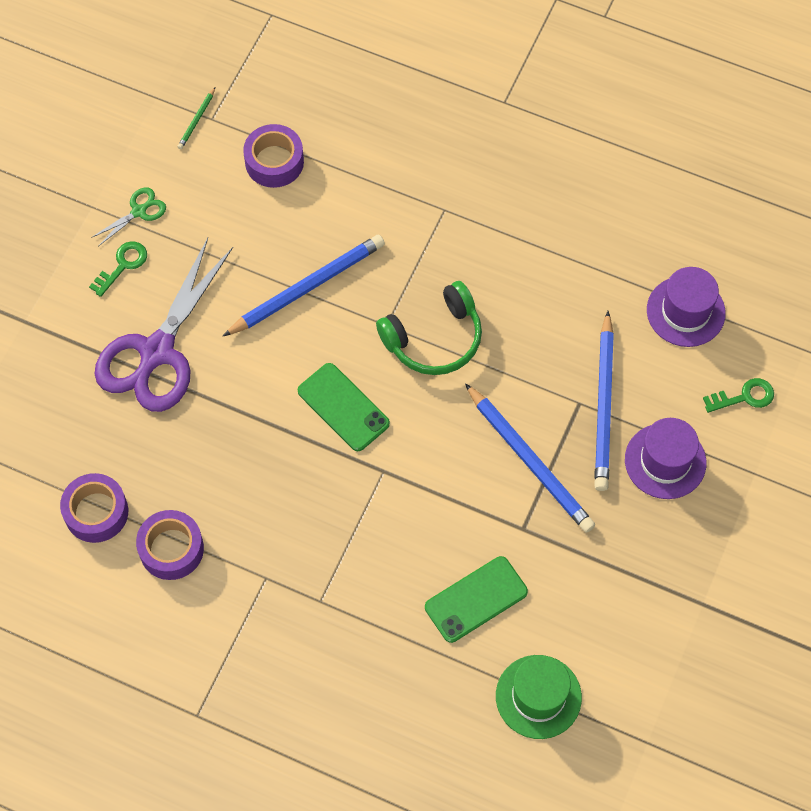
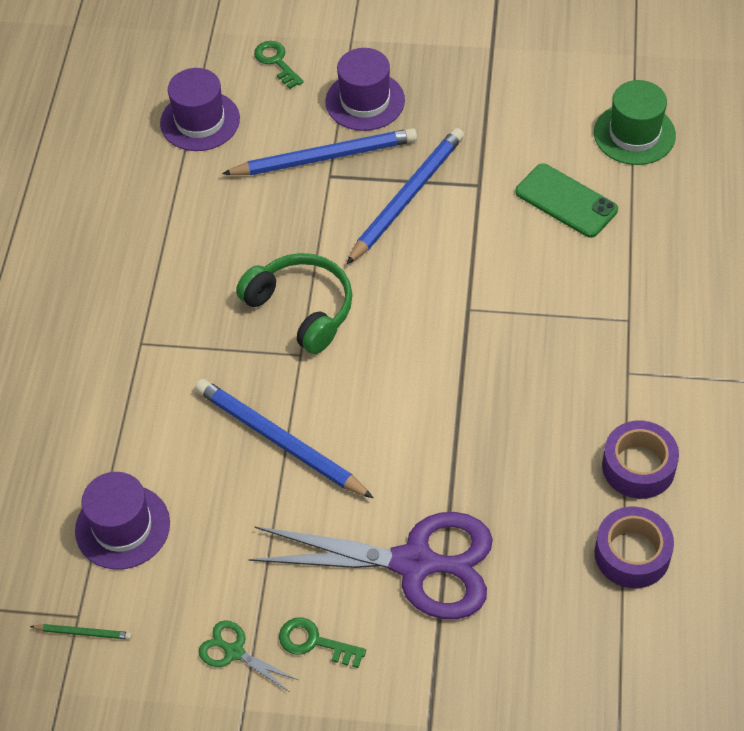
camera: 105 degrees left, 10 degrees down
(274, 162) = (122, 527): purple tape -> purple hat
(343, 407) = (411, 364): green phone -> none

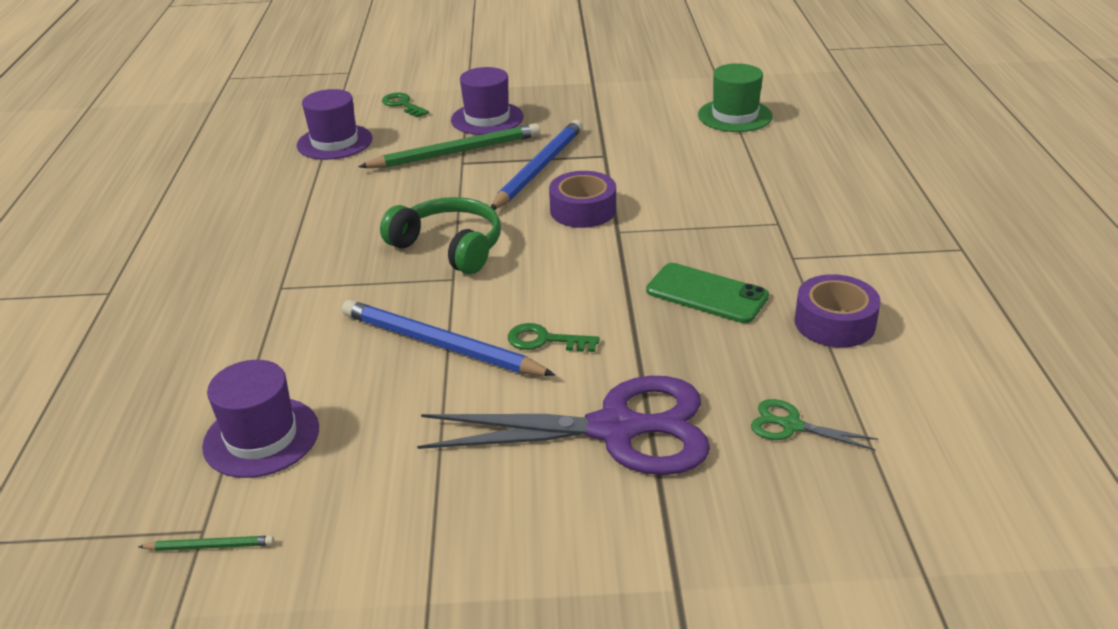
camera: 10 degrees left, 20 degrees down
(234, 652) = (409, 541): green scissors -> green scissors (791, 425)
(315, 642) = (511, 519): green key -> green key (545, 340)
(324, 157) = (455, 152): blue pencil -> green pencil
(566, 201) = (689, 157): green phone -> green phone (706, 294)
(632, 554) = (859, 393): purple tape -> purple tape (583, 210)

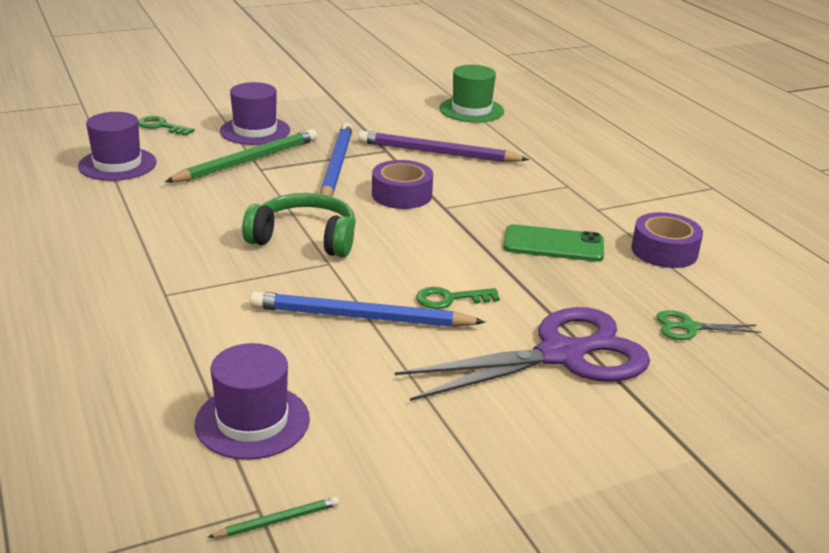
camera: 25 degrees left, 5 degrees down
(659, 164) = (438, 153): none -> purple pencil

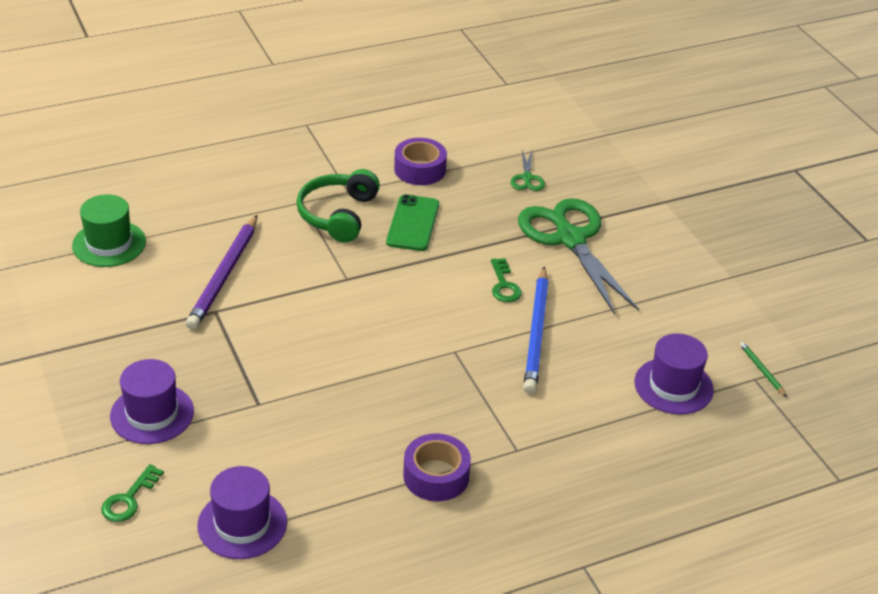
camera: 90 degrees left, 10 degrees up
(247, 161) = (239, 415): green pencil -> none
(305, 238) = (411, 366): green headphones -> green headphones (337, 215)
(336, 166) = (255, 347): blue pencil -> none
(401, 195) = (321, 304): purple tape -> purple tape (436, 476)
(561, 355) = (570, 239): purple scissors -> green scissors

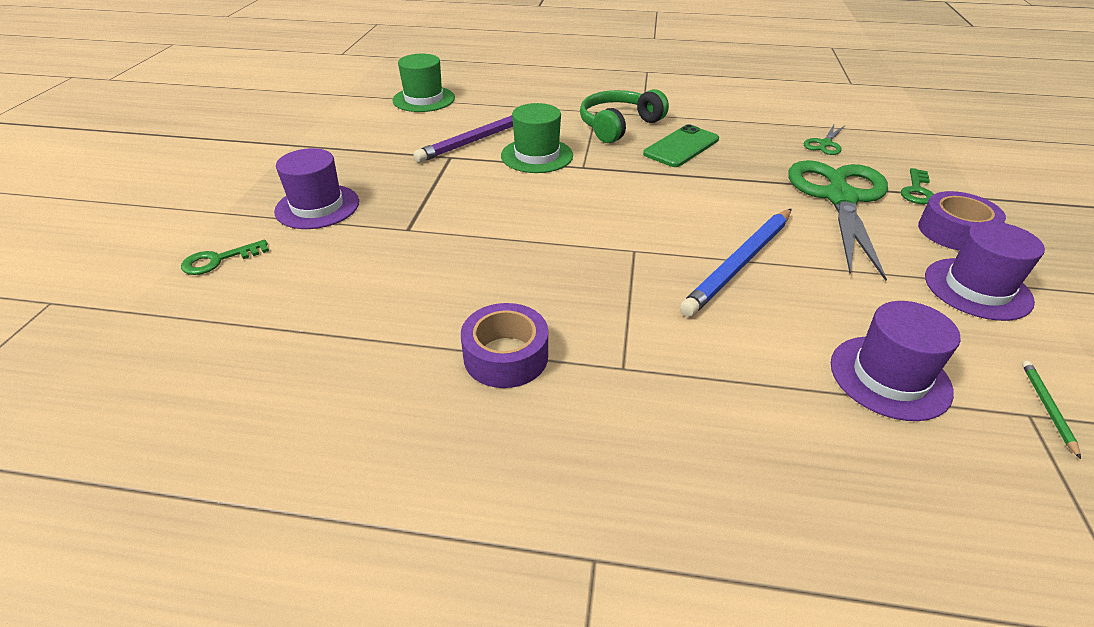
camera: 35 degrees right, 0 degrees up
(242, 524) = (276, 320): purple hat -> purple hat (977, 289)
(295, 280) = (537, 155): none -> green hat
(420, 169) = (720, 115): purple tape -> purple tape (954, 232)
(504, 285) = (735, 213): green key -> green key (917, 190)

